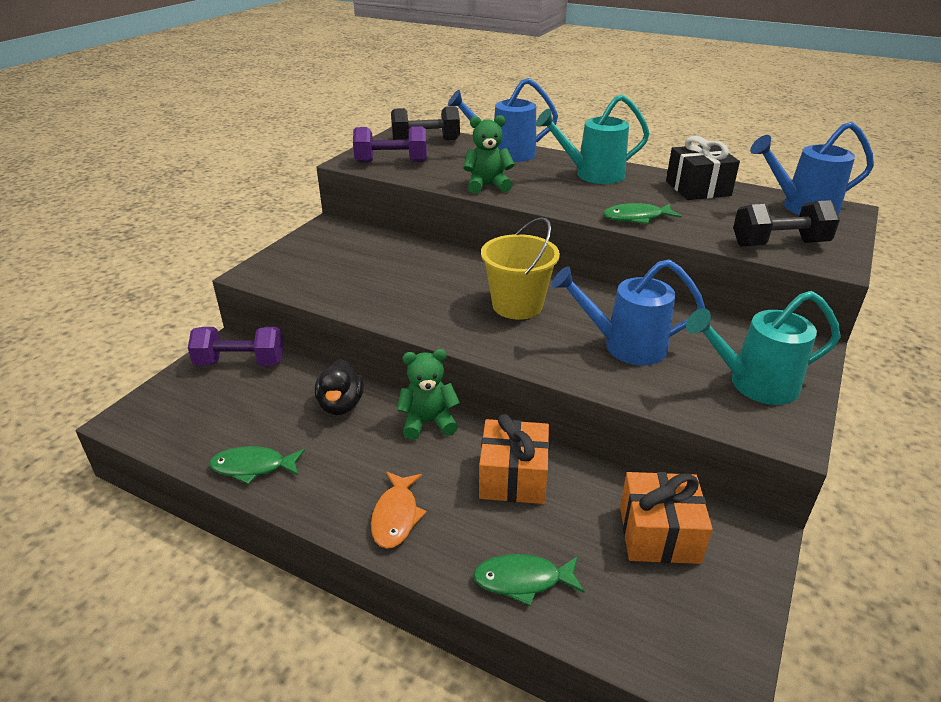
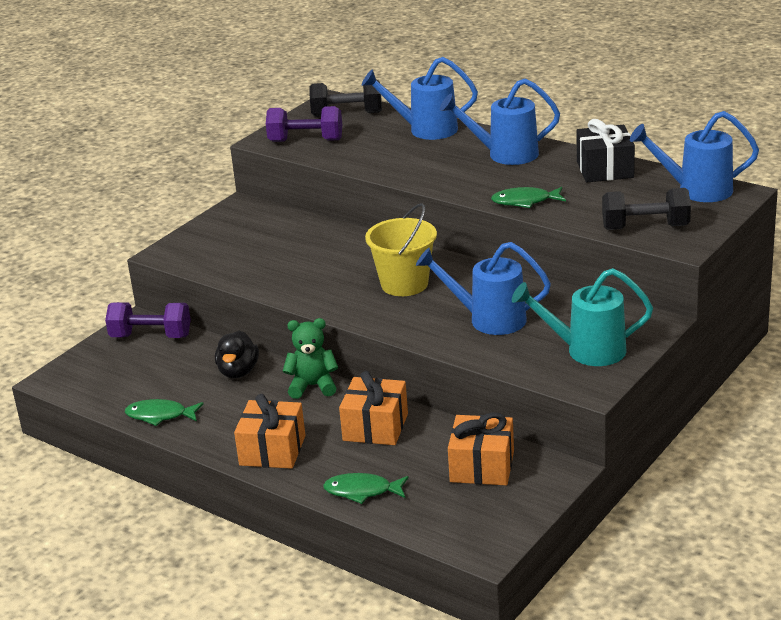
camera: 10 degrees right, 5 degrees down
(396, 516) = (272, 450): orange fish -> orange gift
(487, 186) = (394, 167): green teddy bear -> none
(592, 175) = (505, 154): turquoise watering can -> blue watering can

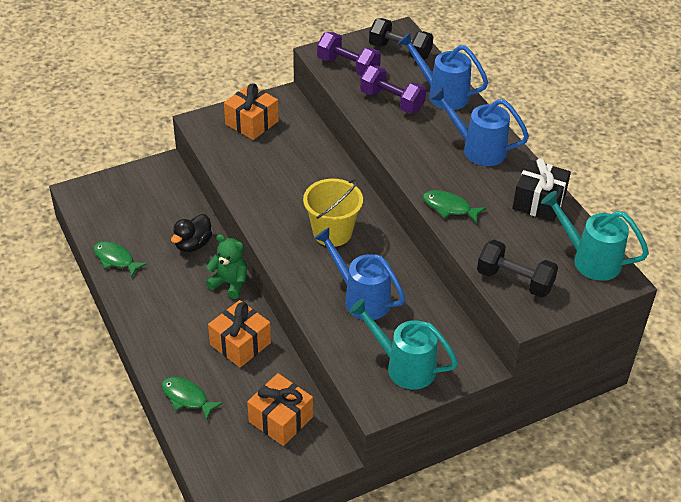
camera: 25 degrees right, 15 degrees up
(151, 336) = (163, 183): purple dumbbell -> purple dumbbell (392, 101)
(272, 450) = (160, 329): orange gift -> orange gift (252, 123)
(696, 190) = (590, 260): blue watering can -> turquoise watering can

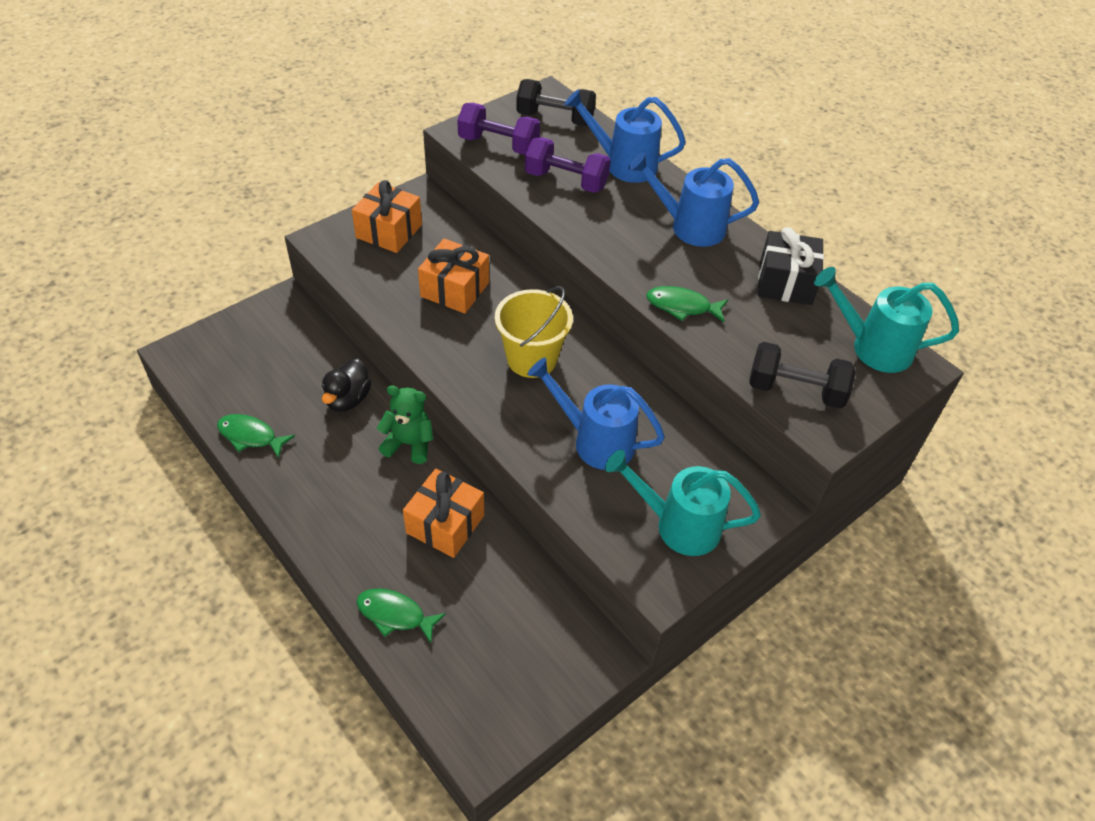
camera: 15 degrees left, 5 degrees up
(280, 419) = (527, 620): orange gift -> orange gift (455, 289)

